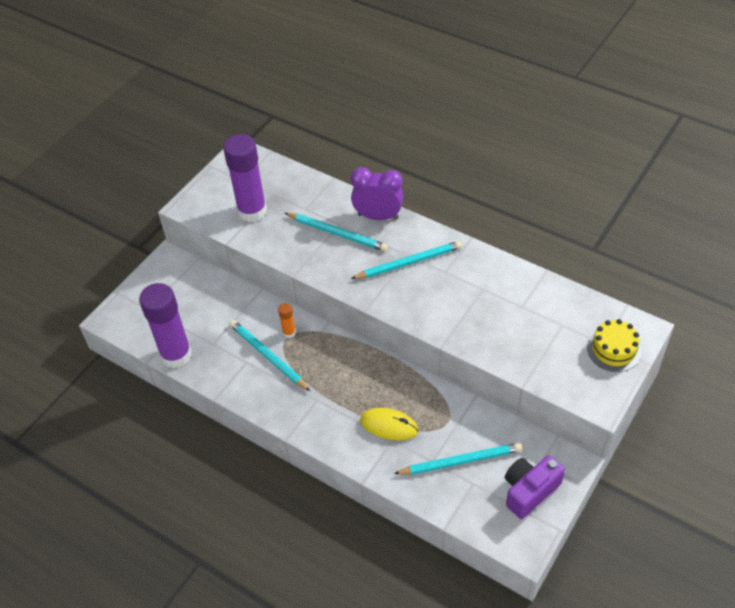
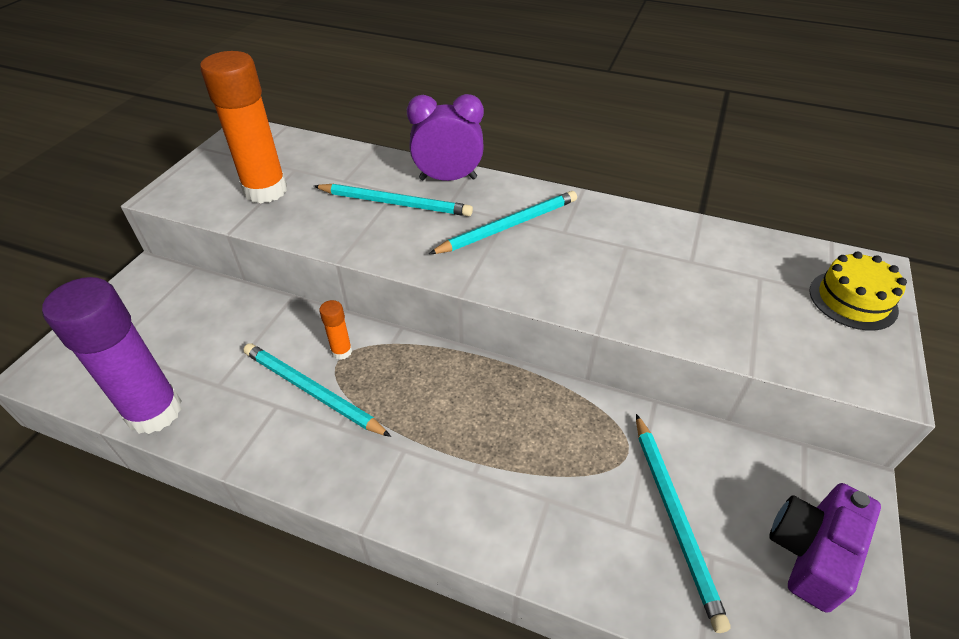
camera: 15 degrees left, 5 degrees down
(252, 211) = (265, 190): purple glue stick -> orange glue stick
(389, 425) = (535, 474): yellow mouse -> none
(460, 461) = (675, 517): turquoise pencil -> turquoise pencil turned 105 degrees clockwise

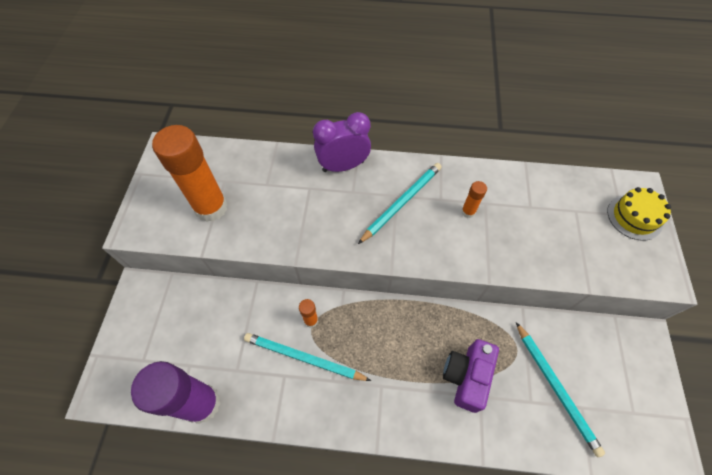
camera: 15 degrees left, 15 degrees up
(395, 203) = (314, 198): turquoise pencil -> none
(597, 251) = (468, 212): none -> orange glue stick
(811, 552) = (633, 389): purple camera -> purple camera (466, 376)

